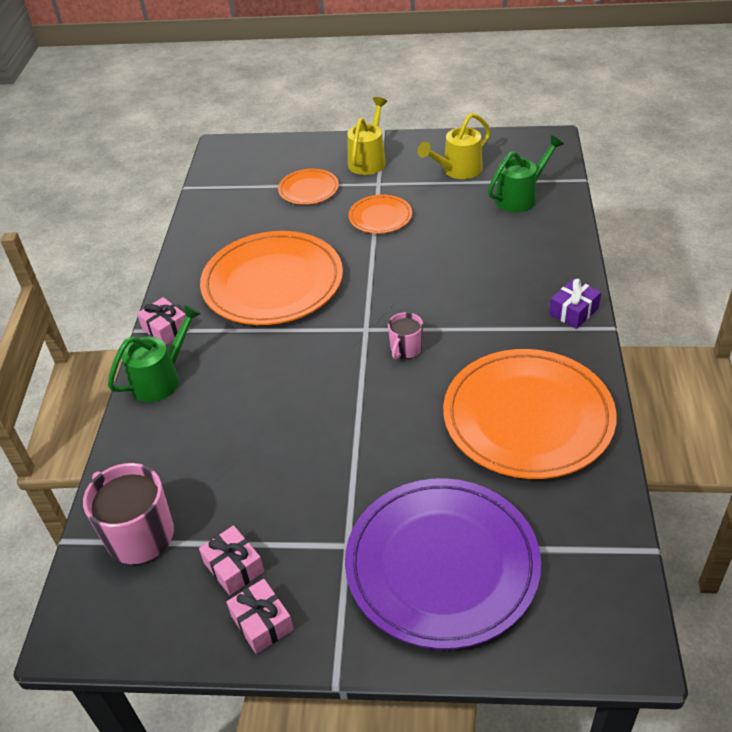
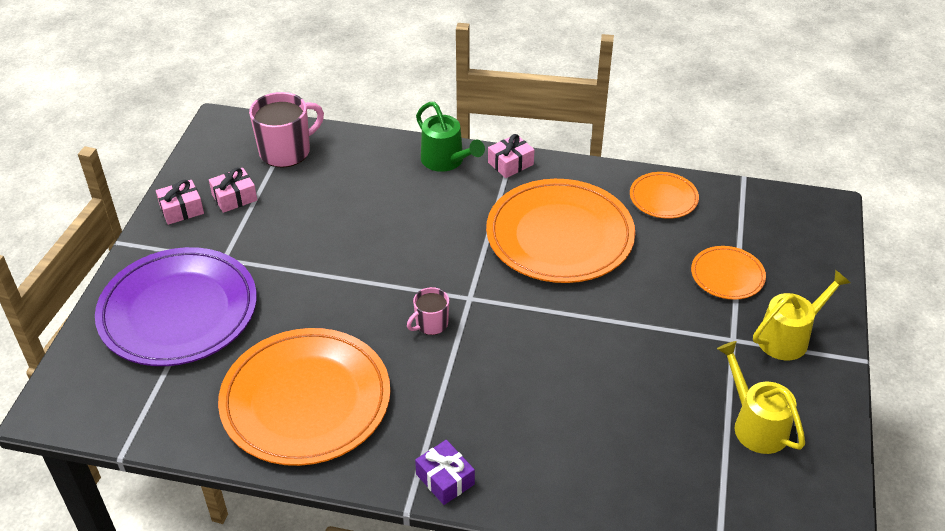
camera: 95 degrees right, 0 degrees up
(369, 160) = (789, 337): yellow watering can -> yellow watering can turned 60 degrees counterclockwise
(380, 217) = (661, 332): orange plate -> orange plate (663, 198)
(405, 349) = (431, 324): pink mug -> pink mug turned 75 degrees counterclockwise
(521, 197) = (684, 481): green watering can -> none

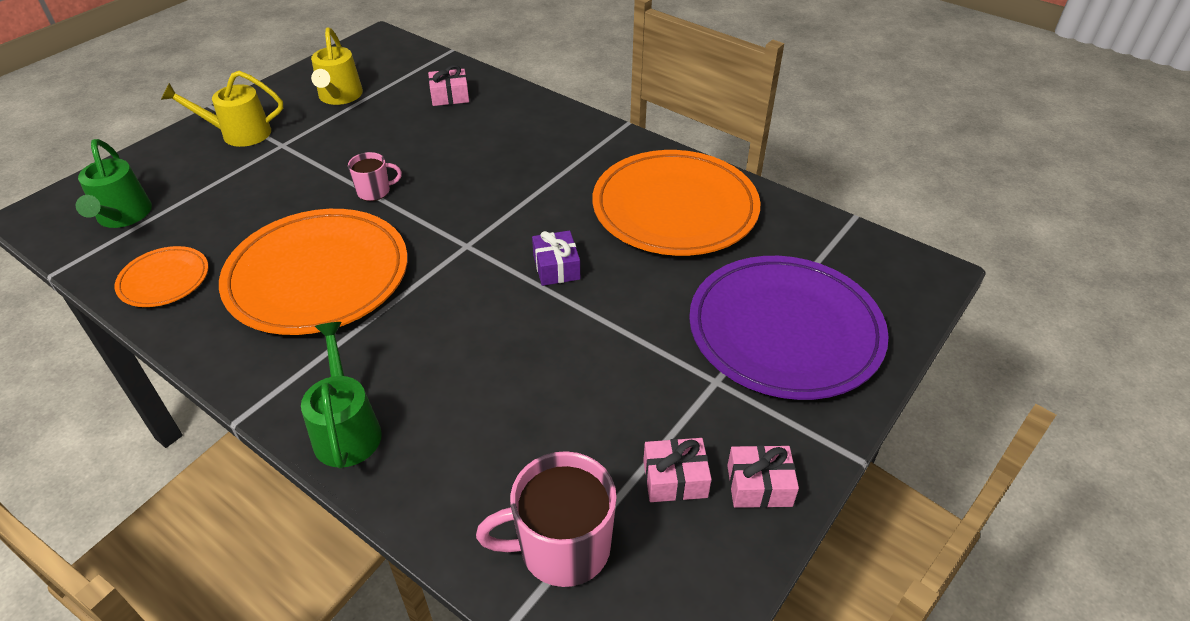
camera: 155 degrees left, 0 degrees up
(431, 324) = (522, 234): pink mug -> pink mug (374, 191)
(445, 479) = (589, 130): purple gift -> purple gift (556, 267)
(510, 163) = (271, 392): pink gift -> pink gift (450, 96)
(727, 275) = (216, 189): orange plate -> none
(762, 228) = (123, 217): none -> green watering can

